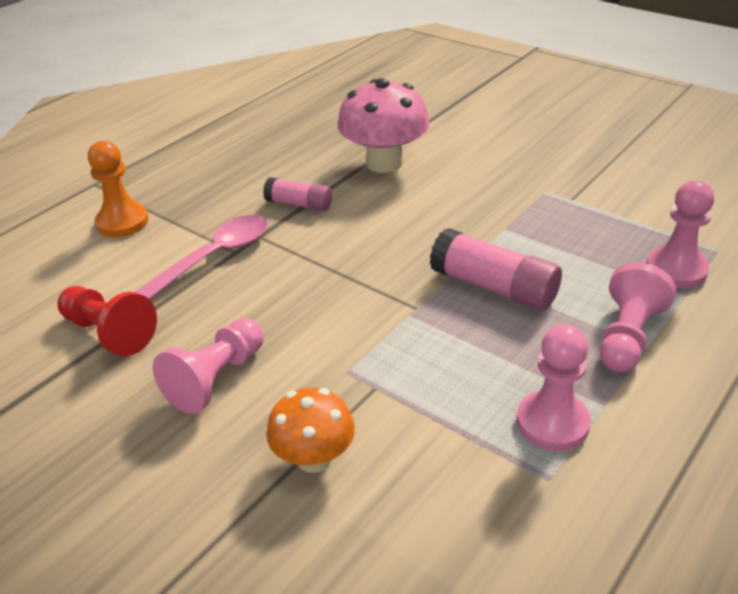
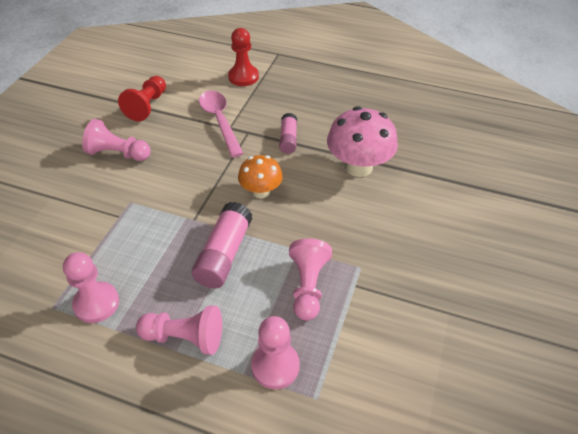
camera: 70 degrees right, 10 degrees up
(122, 222) = (243, 77): orange pawn -> red pawn
(213, 258) = (219, 121): pink spoon -> pink spoon turned 135 degrees counterclockwise
(314, 458) = (64, 205): orange mushroom -> orange mushroom (261, 191)
(565, 230) = (308, 286): none -> pink pawn

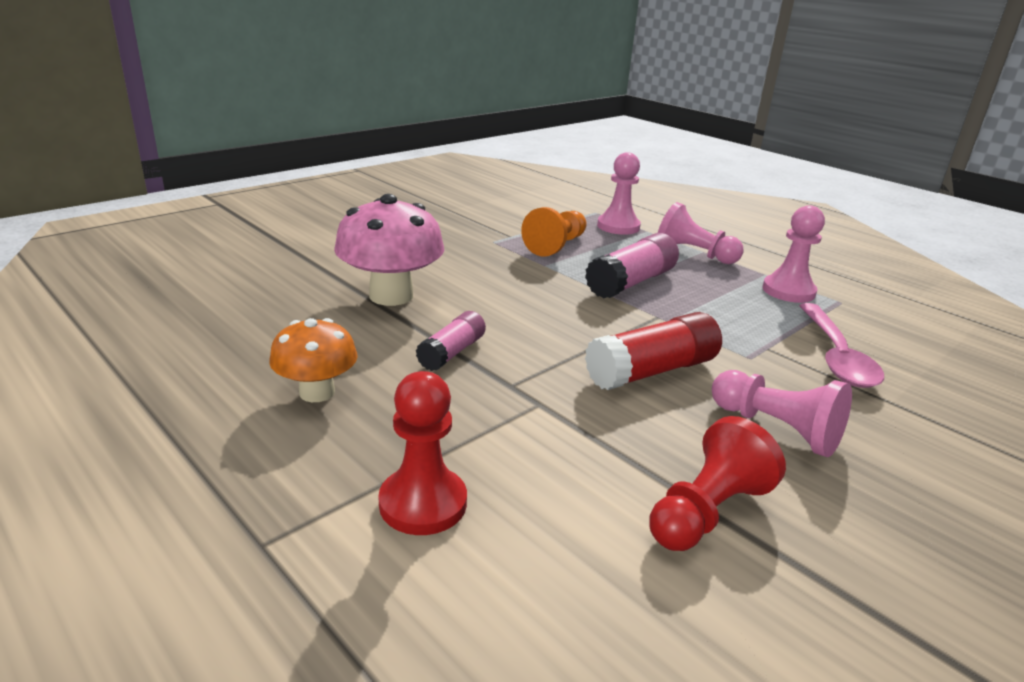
camera: 155 degrees left, 20 degrees down
(184, 167) = (651, 371): none -> red glue stick
(219, 121) = (551, 420): pink spoon -> pink spoon (836, 356)
(261, 191) = (549, 313): orange mushroom -> orange mushroom (317, 392)
(308, 286) = (556, 246): pink pawn -> orange pawn

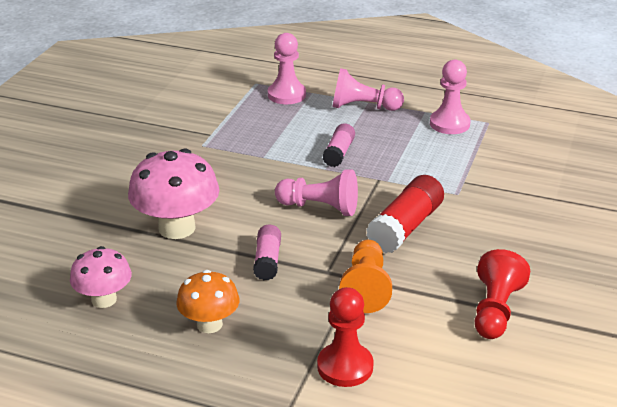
camera: 25 degrees left, 5 degrees up
(243, 332) = (104, 299): none -> pink mushroom
(556, 246) = (255, 133): orange pawn -> orange pawn (366, 288)
(631, 282) = (338, 153): pink glue stick -> pink glue stick, size x0.61
(776, 429) = (502, 243): pink pawn -> pink pawn (320, 207)
(836, 356) = (508, 173): pink spoon -> none

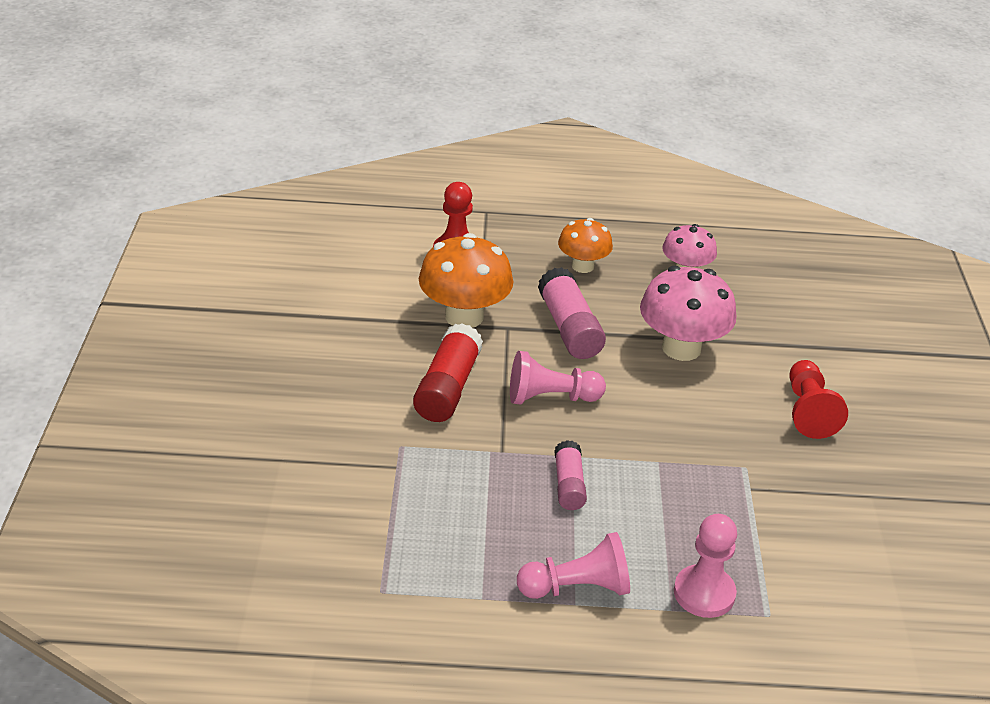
camera: 160 degrees right, 5 degrees up
(267, 261) = (569, 328): pink glue stick -> pink glue stick, size x1.63
(366, 288) = (464, 316): orange pawn -> orange mushroom
(449, 124) = (438, 574): pink pawn -> none
(495, 310) = (339, 314): red pawn -> red pawn (808, 411)

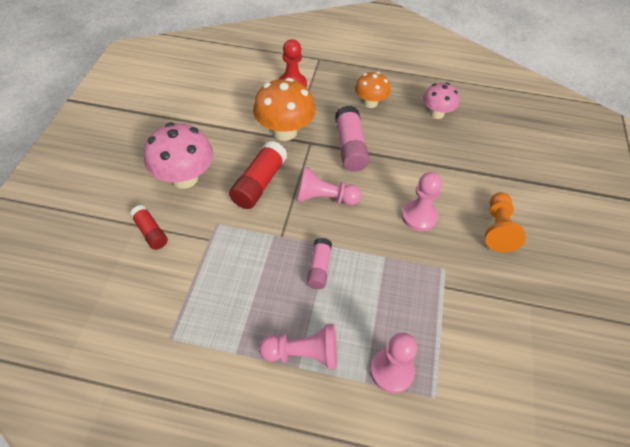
camera: 10 degrees right, 15 degrees up
(305, 466) = (150, 232): none -> red glue stick
(681, 348) = (421, 170): pink mushroom -> pink mushroom (184, 178)
(693, 407) = (419, 216): none -> pink pawn
(808, 411) = (498, 229): red pawn -> orange pawn

